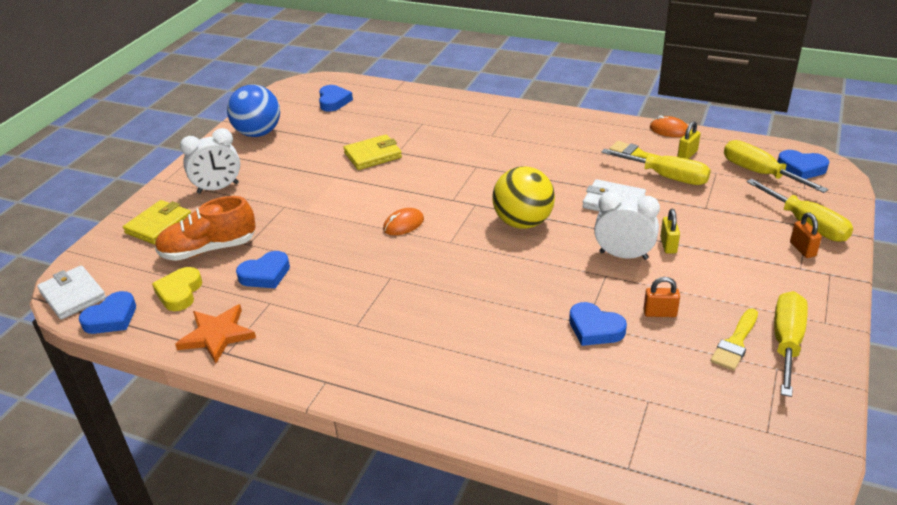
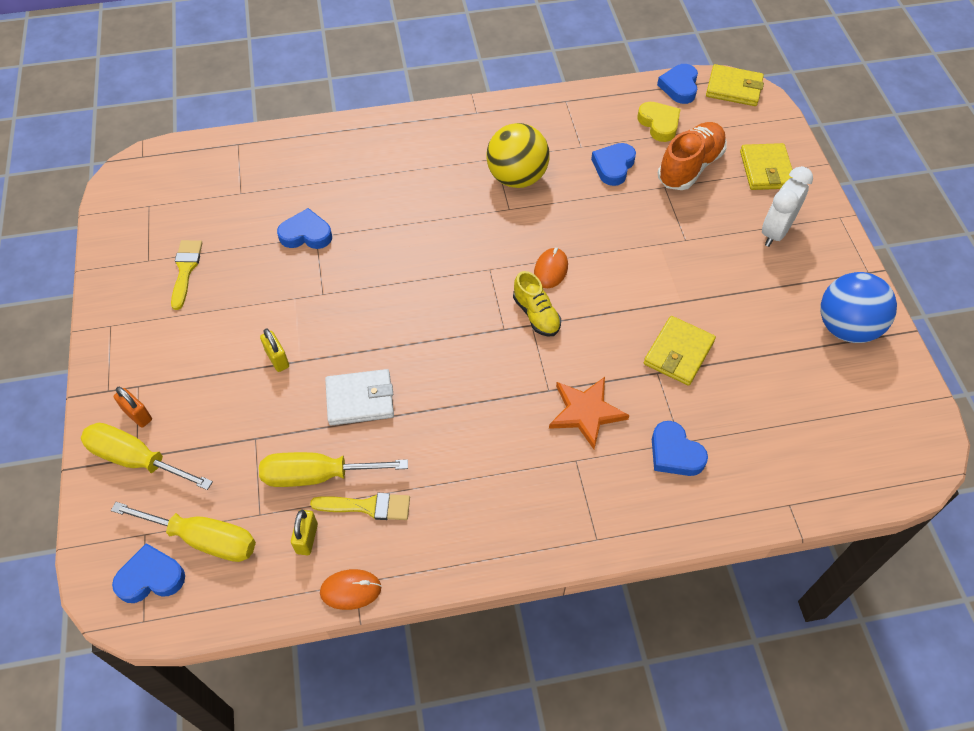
camera: 145 degrees right, 20 degrees up
(73, 295) = (733, 88): white wallet -> yellow wallet
(217, 335) = (588, 108): orange star -> orange star (586, 412)
(333, 101) = (837, 434): blue heart -> blue heart (675, 453)
(443, 203) = (536, 315): none -> yellow shoe
(523, 222) = (437, 325): yellow ball -> yellow ball (517, 178)
(623, 255) = (316, 325): white clock -> none
(660, 313) = (258, 273): orange padlock -> none
(786, 342) = (142, 288): yellow screwdriver -> none

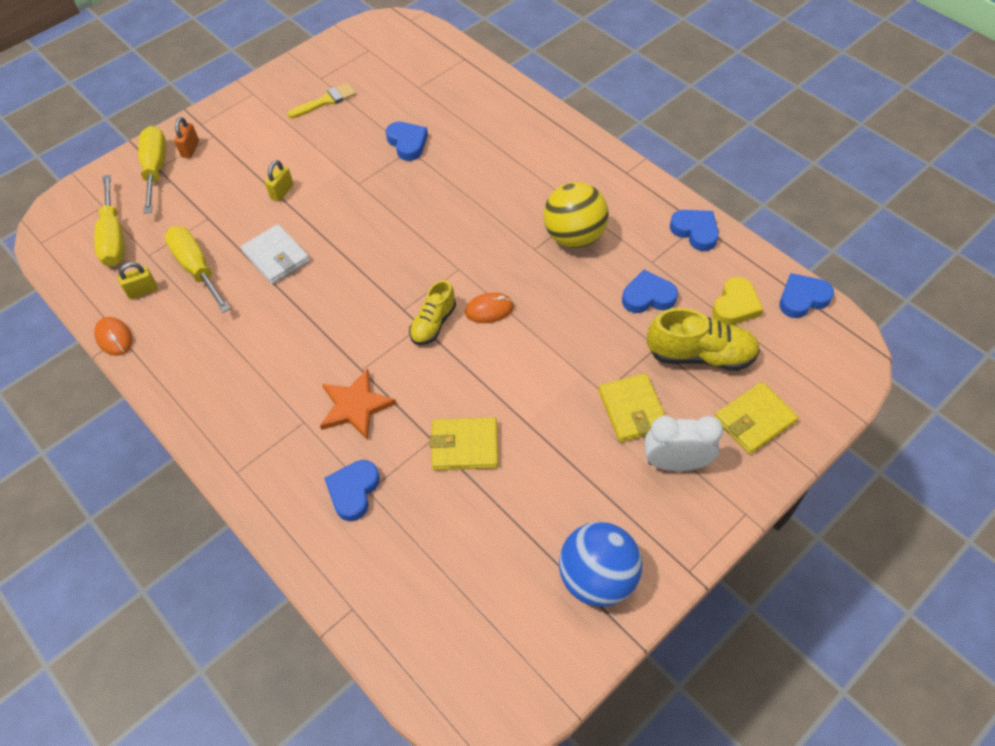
camera: 60 degrees right, 0 degrees up
(151, 577) = (73, 228): blue heart -> blue heart (695, 231)
(367, 506) = (187, 311): yellow brush -> none
(690, 167) = (700, 355): orange shoe -> yellow shoe
(733, 88) = (845, 343): yellow wallet -> yellow wallet (632, 410)

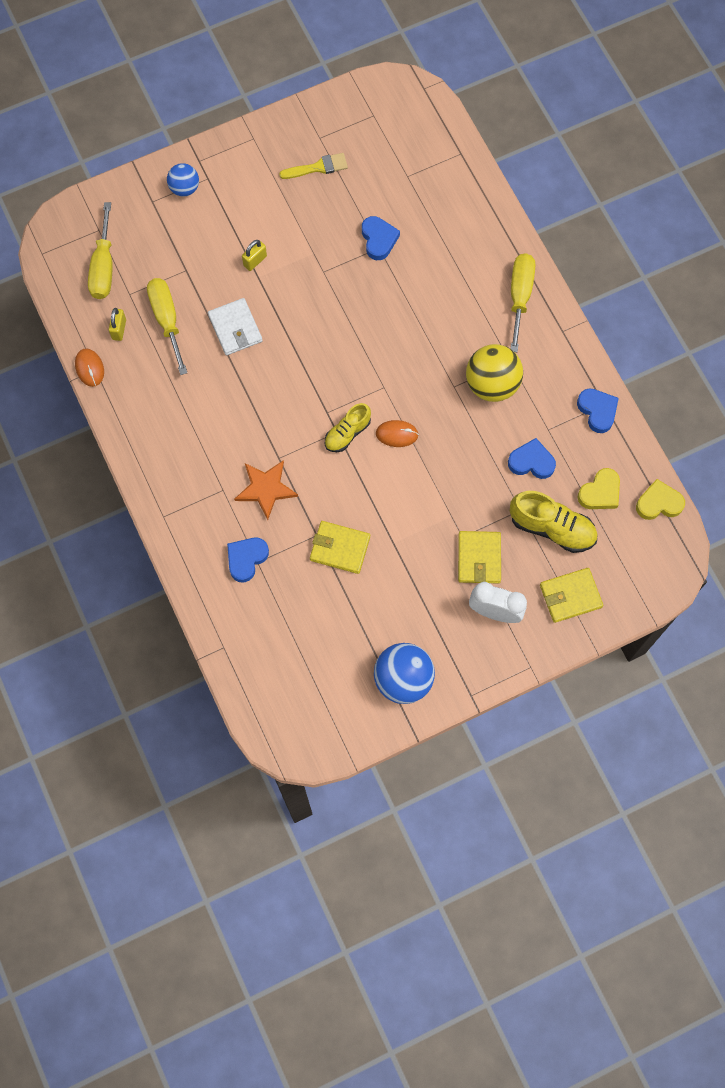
camera: 15 degrees right, 15 degrees up
(143, 291) = (119, 329): yellow padlock -> yellow padlock turned 75 degrees counterclockwise
(156, 169) = (150, 202): yellow screwdriver -> yellow screwdriver (520, 296)
(190, 149) = (184, 188): orange padlock -> blue ball
(802, 298) = (658, 503): blue heart -> yellow heart

